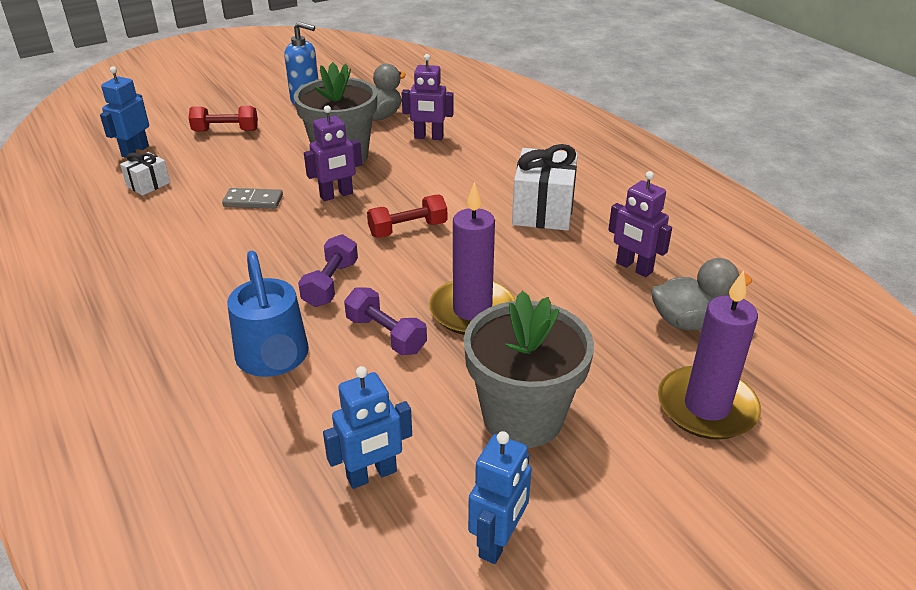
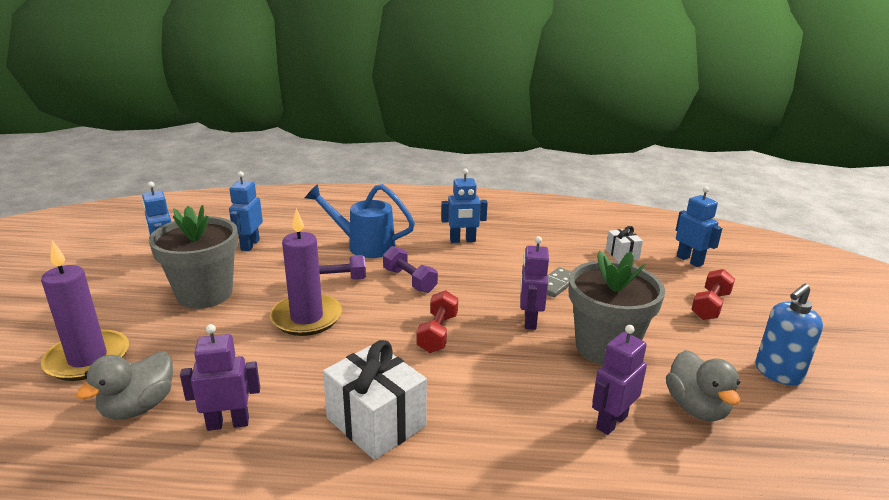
camera: 125 degrees right, 10 degrees down
(191, 289) = (462, 240): none -> blue robot

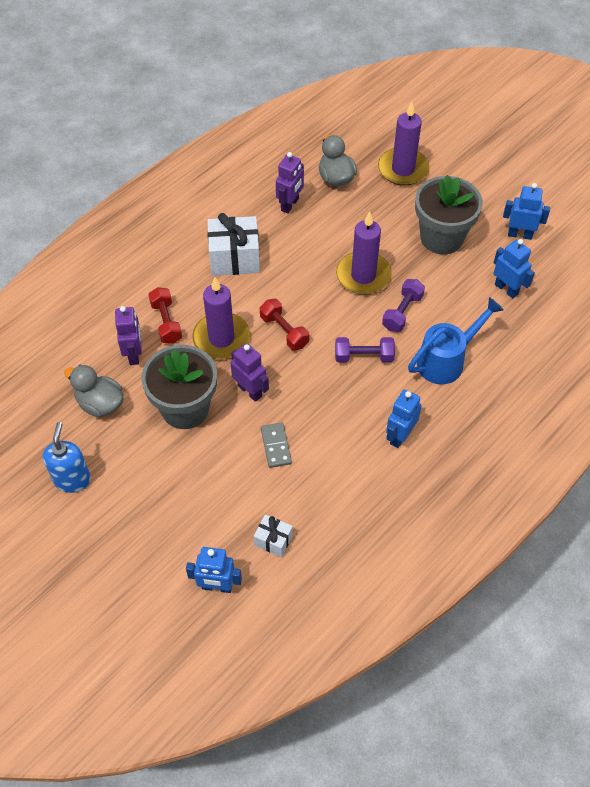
camera: 130 degrees right, 30 degrees up
(500, 368) = (221, 338): none -> purple candle
(710, 306) = (156, 524): red dumbbell -> red dumbbell (166, 322)

